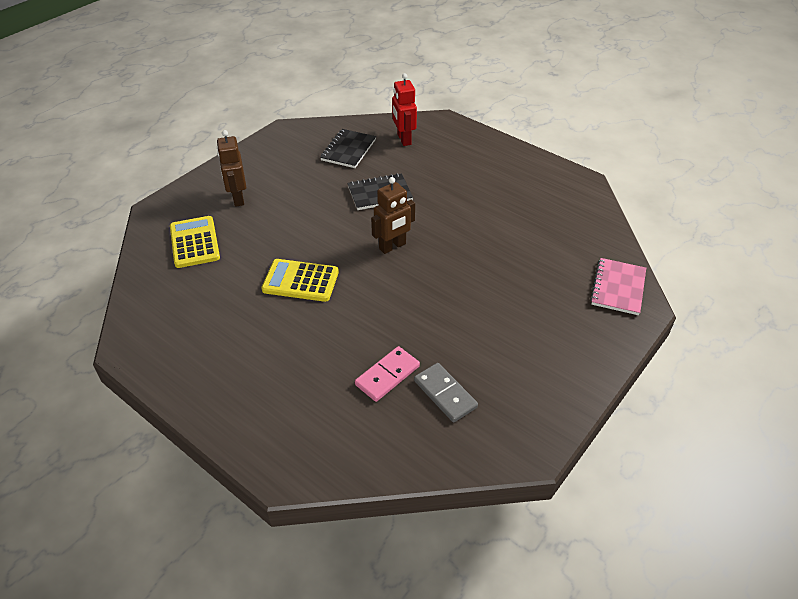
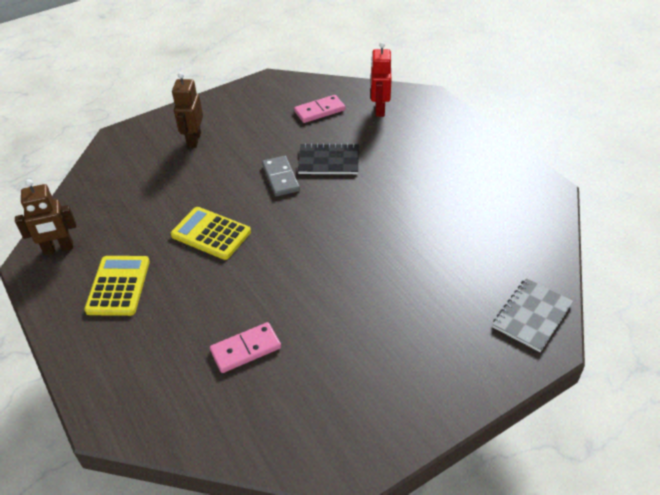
camera: 20 degrees right, 0 degrees up
(194, 242) = (135, 175): yellow calculator -> yellow calculator (118, 286)
(348, 150) = (319, 111): black notebook -> pink domino
(392, 246) = (315, 218): brown robot -> brown robot (58, 249)
(445, 394) = (292, 383): grey domino -> grey domino (281, 178)
(618, 288) = (532, 316): pink notebook -> grey notebook

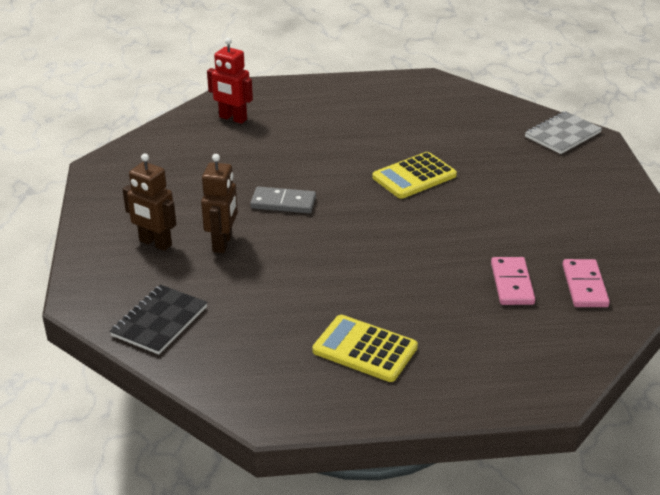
camera: 65 degrees left, 10 degrees down
(58, 249) = (262, 387): brown robot -> brown robot (223, 243)
(211, 234) = (332, 268): yellow calculator -> yellow calculator (414, 176)
(319, 111) = (195, 151): pink domino -> pink domino (584, 286)
(328, 161) = (284, 168): black notebook -> black notebook (159, 321)
(532, 316) = (562, 135): grey notebook -> grey notebook turned 75 degrees clockwise

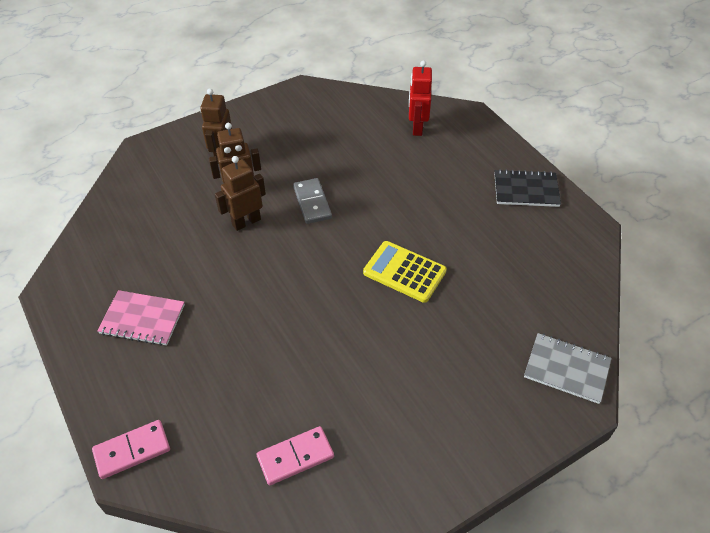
camera: 65 degrees right, 15 degrees up
(159, 321) = (134, 194): black notebook -> black notebook (526, 190)
(276, 250) = (246, 222): none -> brown robot
(365, 349) = (142, 319): yellow calculator -> pink notebook
(512, 283) = (272, 395): pink domino -> pink domino (132, 450)

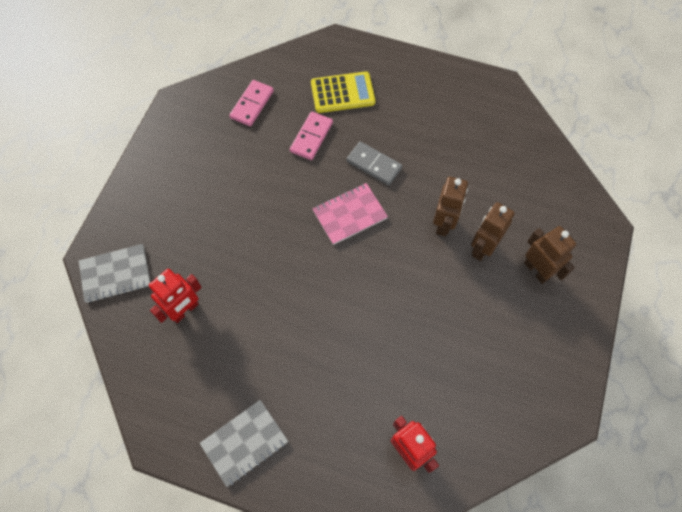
camera: 140 degrees right, 15 degrees up
(132, 450) = (342, 50): pink domino -> pink domino (311, 137)
(142, 319) = (424, 110): pink notebook -> pink notebook (349, 215)
(312, 202) = (414, 280): grey domino -> grey domino (374, 165)
(404, 272) = (286, 269): yellow calculator -> yellow calculator (342, 93)
(517, 297) = (185, 310): none -> red robot
(526, 190) = (244, 443): black notebook -> grey notebook

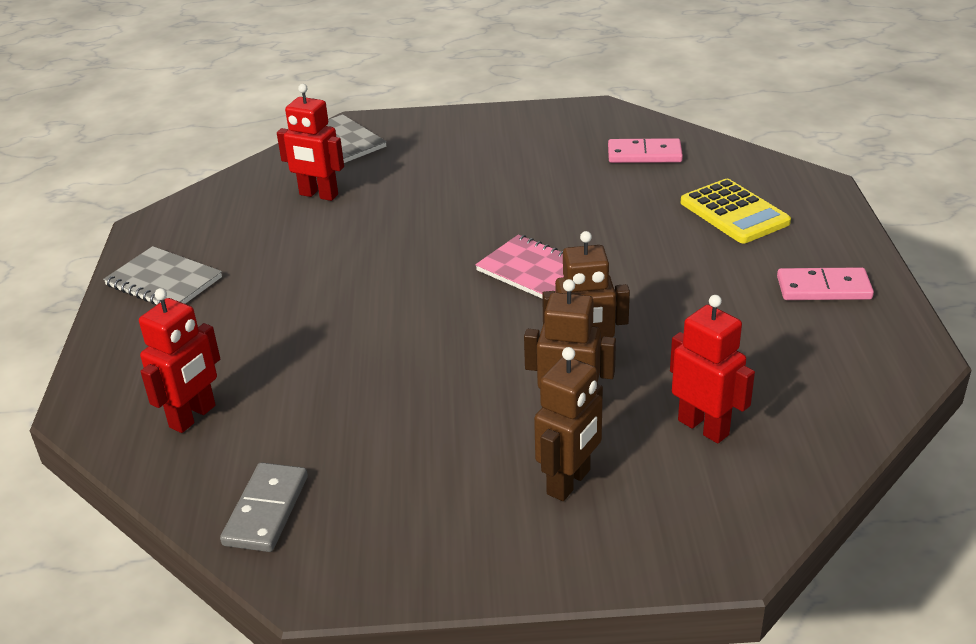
camera: 70 degrees right, 30 degrees down
(311, 137) = (635, 209): pink domino -> pink domino (823, 288)
(374, 165) = (635, 270): grey domino -> grey domino (266, 510)
(518, 195) = (703, 427): none -> red robot

